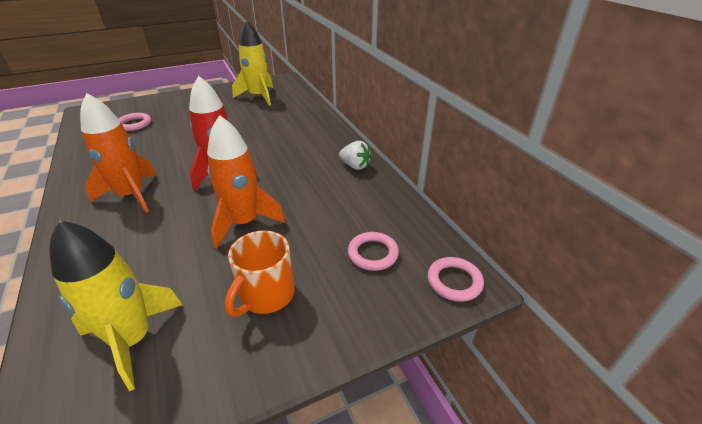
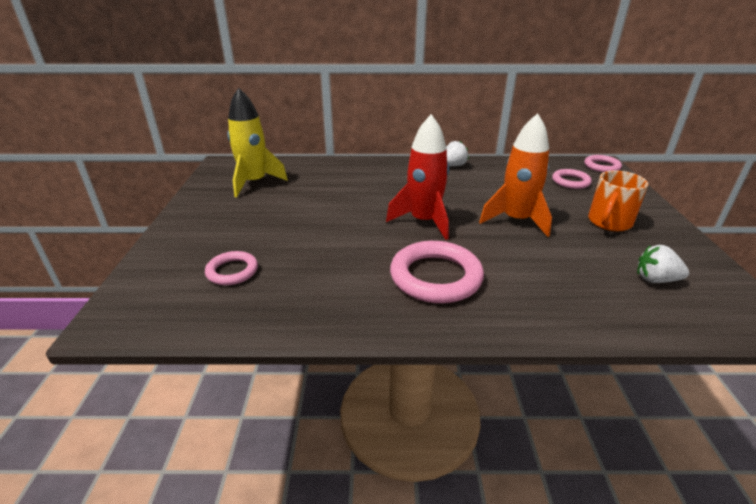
camera: 65 degrees left, 5 degrees down
(131, 195) = (435, 277): orange rocket -> pink ring
(133, 339) = (655, 279): yellow rocket -> white strawberry
(266, 295) = (609, 222): orange mug -> orange mug turned 75 degrees clockwise

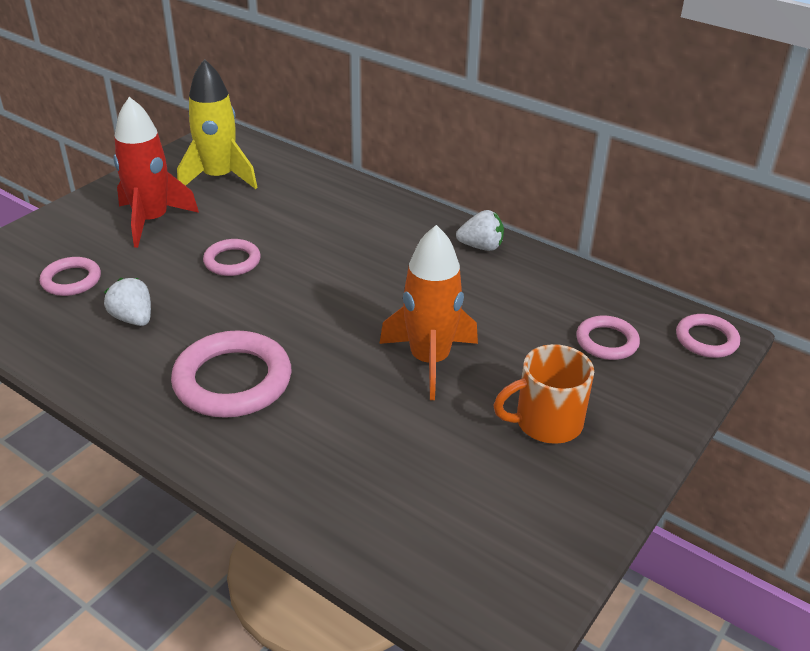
camera: 35 degrees right, 5 degrees up
(332, 218) = (232, 261): none -> pink ring
(424, 221) = (321, 310): red rocket -> red rocket (151, 221)
(655, 279) = (463, 516): white strawberry -> white strawberry (133, 318)

